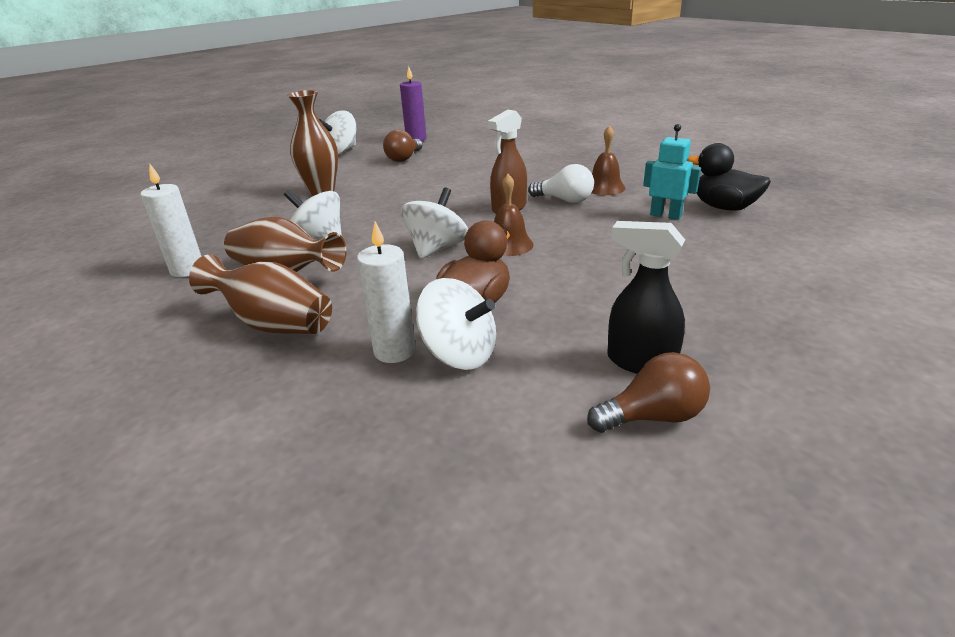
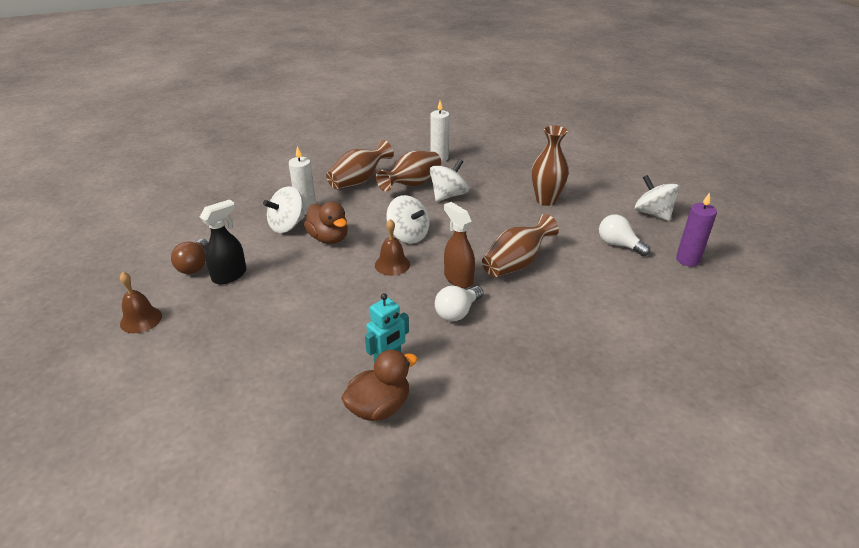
camera: 105 degrees right, 5 degrees up
(404, 158) = (618, 245): brown light bulb -> white light bulb
(462, 189) = (516, 263): none -> brown vase
(604, 187) = (475, 346): brown bell -> brown bell (141, 319)
(724, 207) = (379, 407): black duck -> brown duck

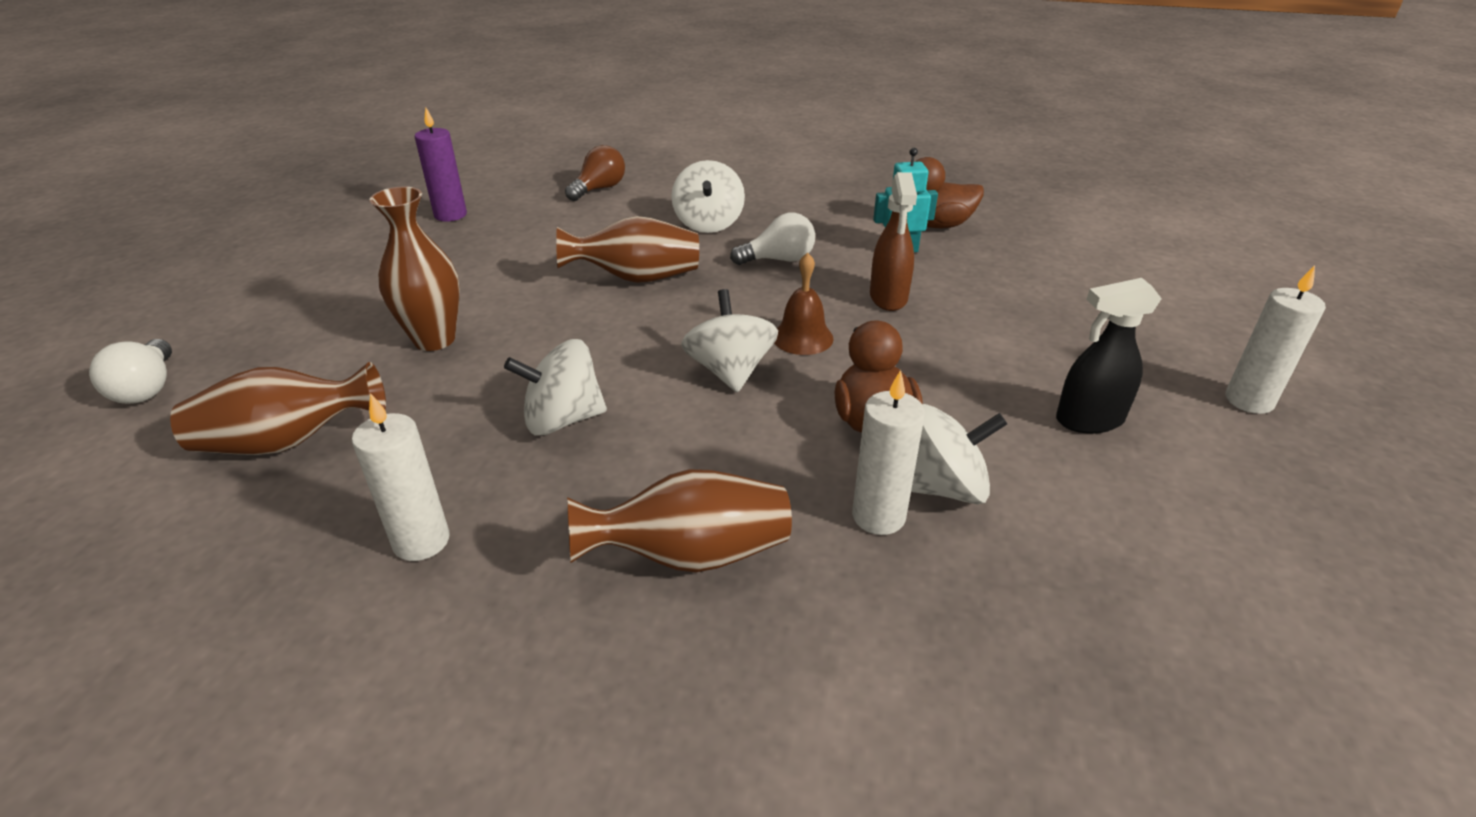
camera: 145 degrees left, 0 degrees up
(141, 319) = (1249, 400): brown bell -> white candle
(195, 265) = (1163, 467): brown light bulb -> brown light bulb (599, 189)
(412, 184) = (590, 482): brown vase -> brown vase (288, 442)
(458, 278) = (733, 289): brown spray bottle -> brown spray bottle (888, 298)
(618, 245) = (482, 251): white light bulb -> white light bulb (147, 388)
(652, 213) = (356, 265): white spinning top -> white spinning top (708, 223)

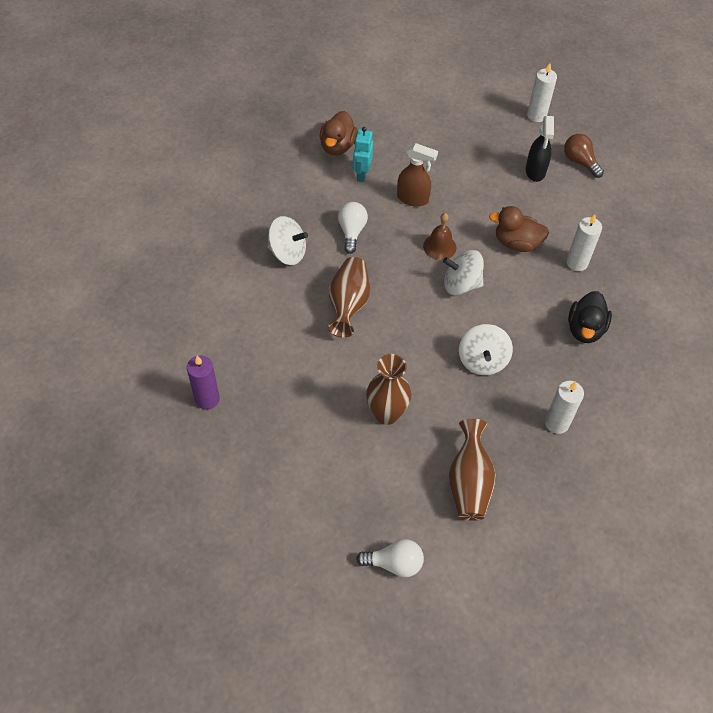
camera: 75 degrees left, 20 degrees up
(599, 189) = (202, 302): brown light bulb -> brown light bulb (580, 162)
(690, 555) = (585, 329): brown vase -> black duck
(942, 487) = (565, 236): white spinning top -> none

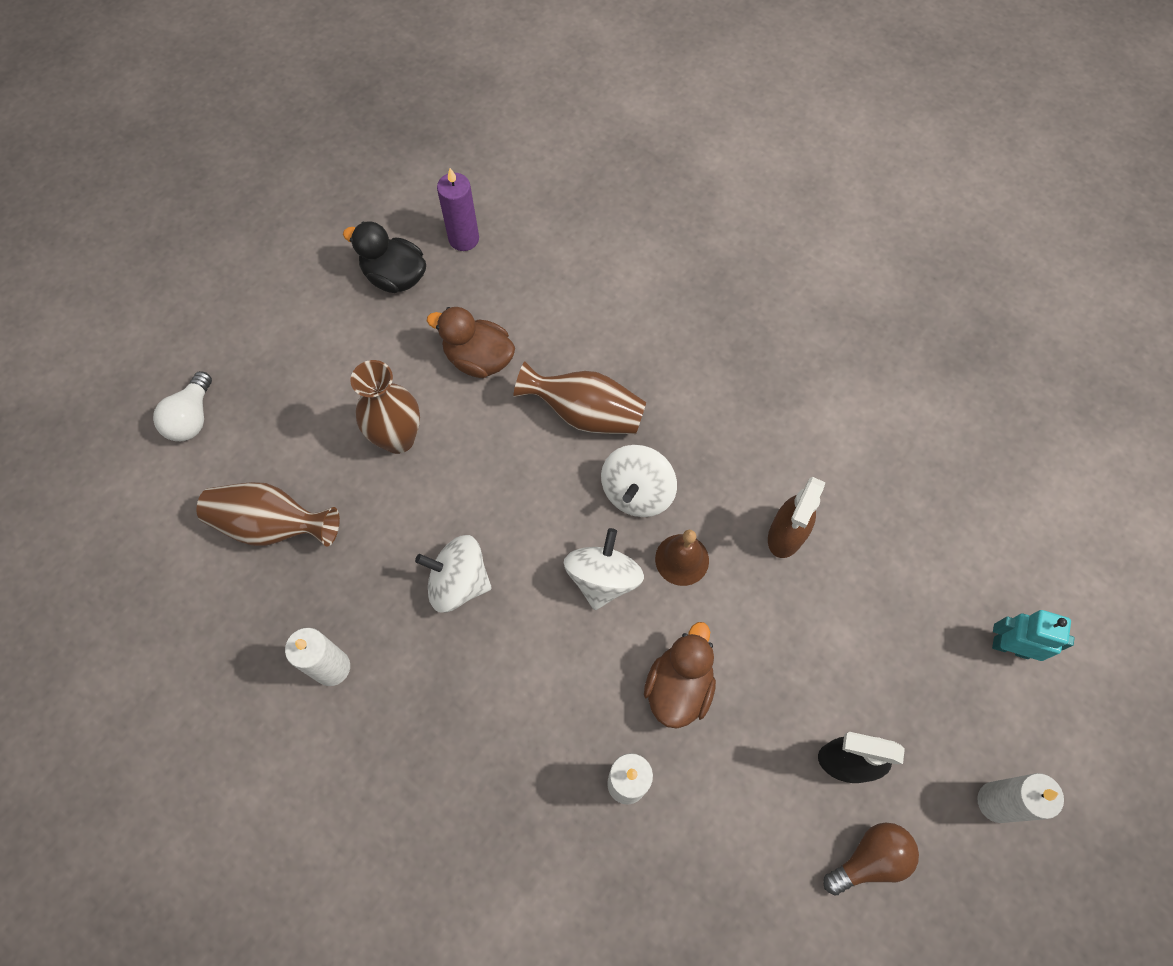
camera: 100 degrees right, 10 degrees up
(287, 253) = (688, 345): white spinning top -> white spinning top (637, 492)
(337, 146) = (905, 435): brown duck -> brown duck (478, 359)
(351, 232) = (721, 435): white light bulb -> none
(362, 174) = (842, 464): turquoise robot -> turquoise robot (1010, 647)
(585, 329) = (488, 759): black duck -> black duck (395, 277)

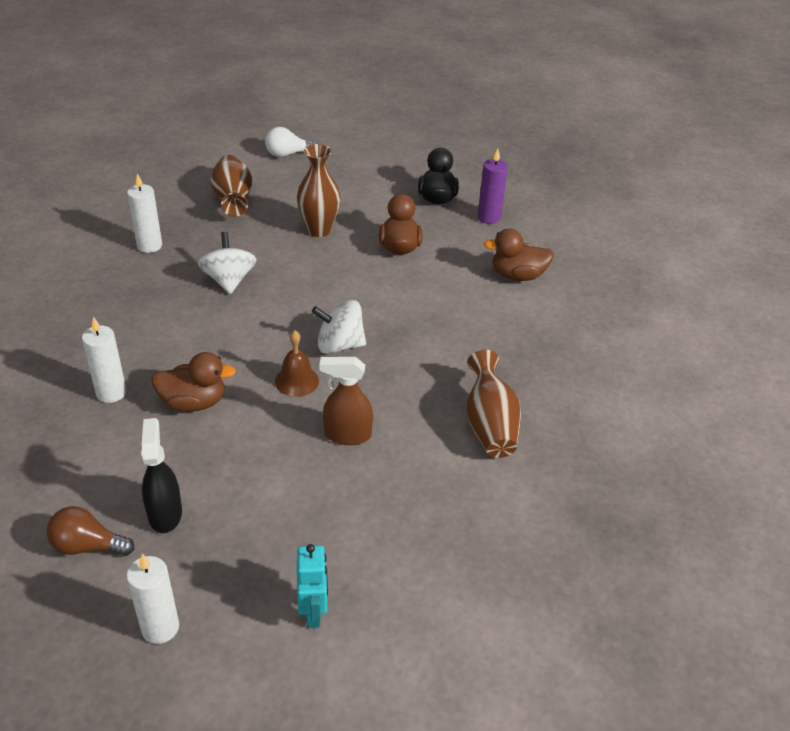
camera: 65 degrees right, 25 degrees down
(585, 413) = (388, 305): brown vase -> brown vase (489, 425)
(588, 259) = (517, 276): none -> brown duck
(603, 578) = (262, 344): white spinning top -> none
(870, 859) = (87, 546): brown light bulb -> brown light bulb turned 150 degrees clockwise

